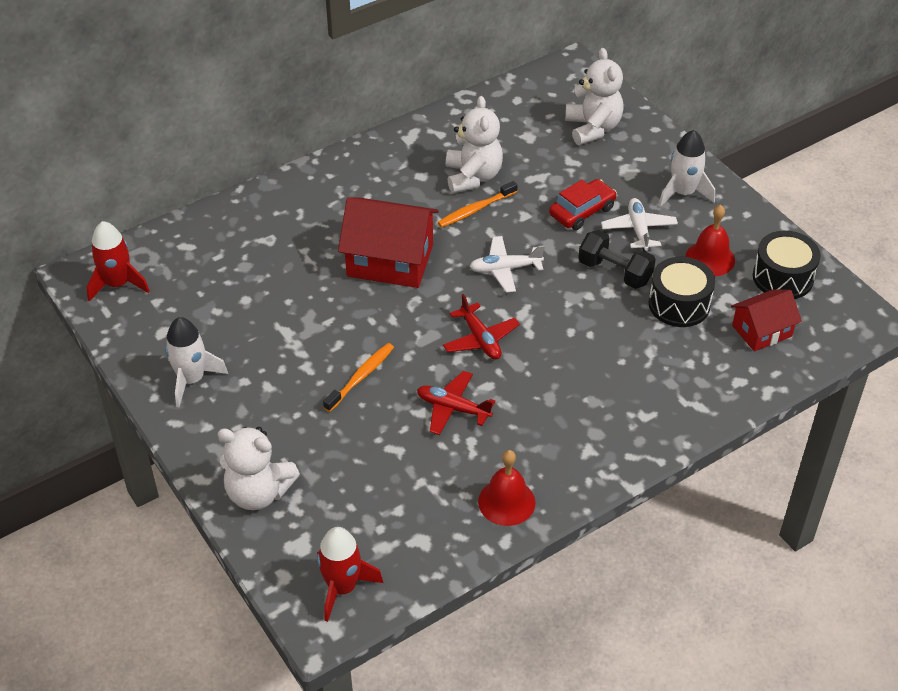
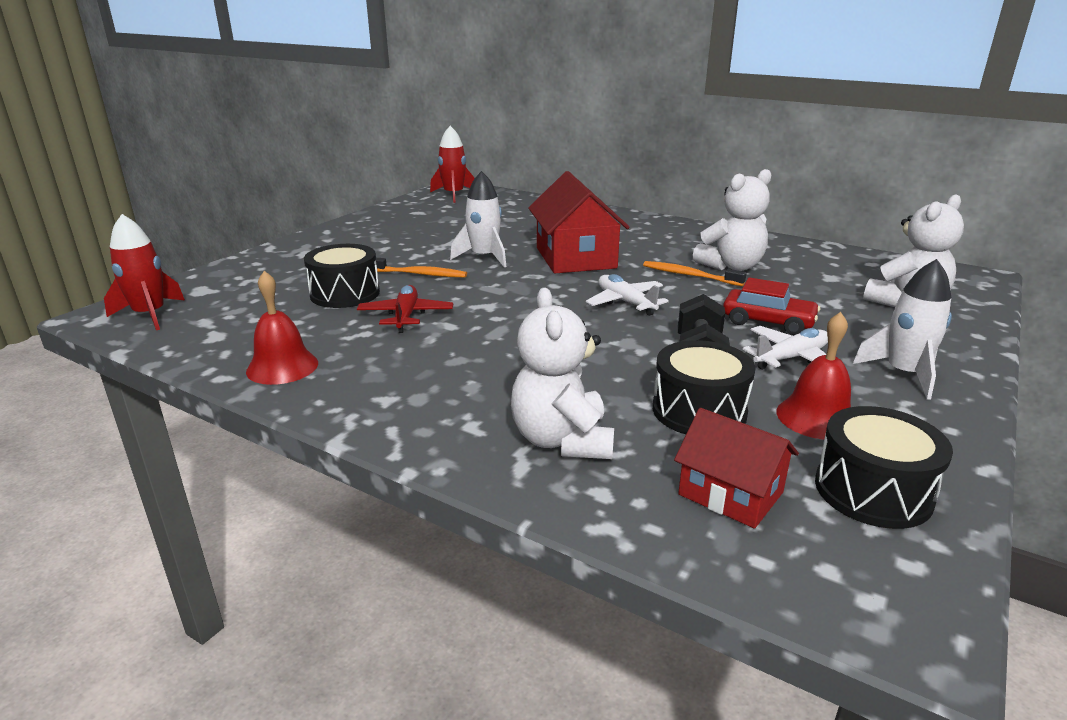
camera: 65 degrees right, 20 degrees down
(192, 379) = (374, 227): white rocket -> white rocket (484, 257)
(258, 493) = (260, 266): white teddy bear -> white teddy bear (562, 440)
(377, 439) = (345, 294): none -> black drum
(480, 339) = (513, 310): red plane -> none

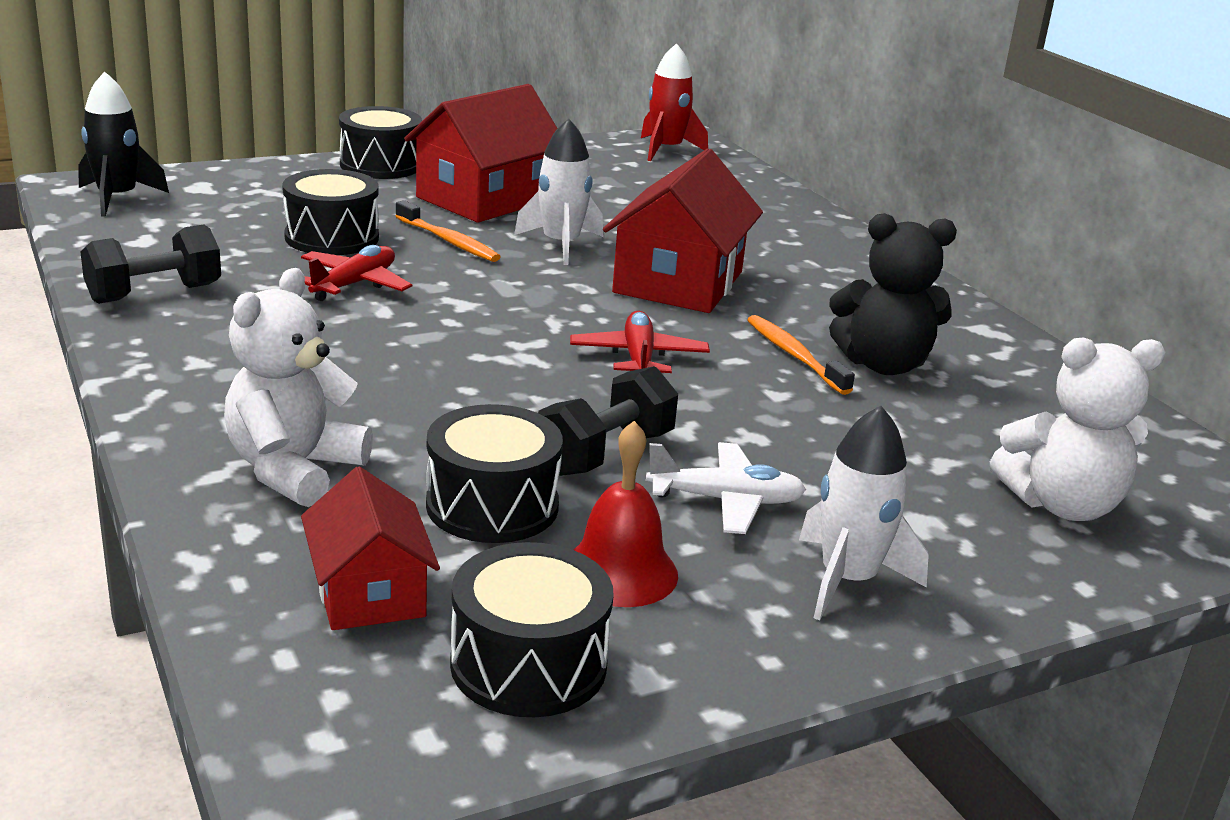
camera: 30 degrees right, 0 degrees up
(150, 315) = (117, 198): red rocket -> black rocket
(282, 367) = (154, 294): red bell -> black dumbbell
(305, 244) = (380, 165): none -> black drum
(399, 245) = (484, 199): none -> red house
(625, 302) = (638, 358): white plane -> red plane
(731, 266) = (883, 364): white teddy bear -> black teddy bear
(768, 322) = (786, 449): red car -> none

